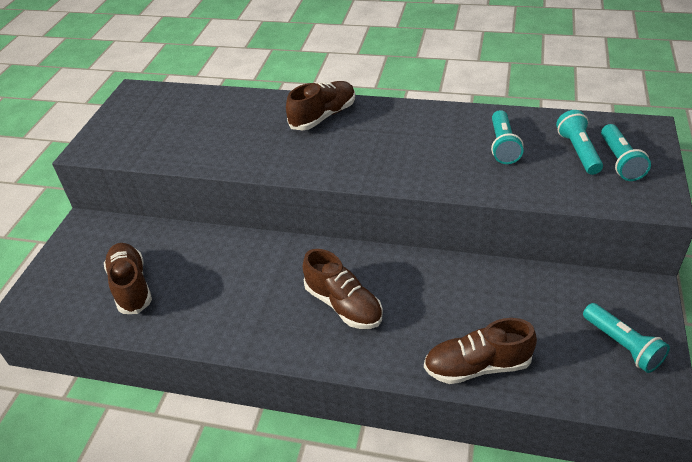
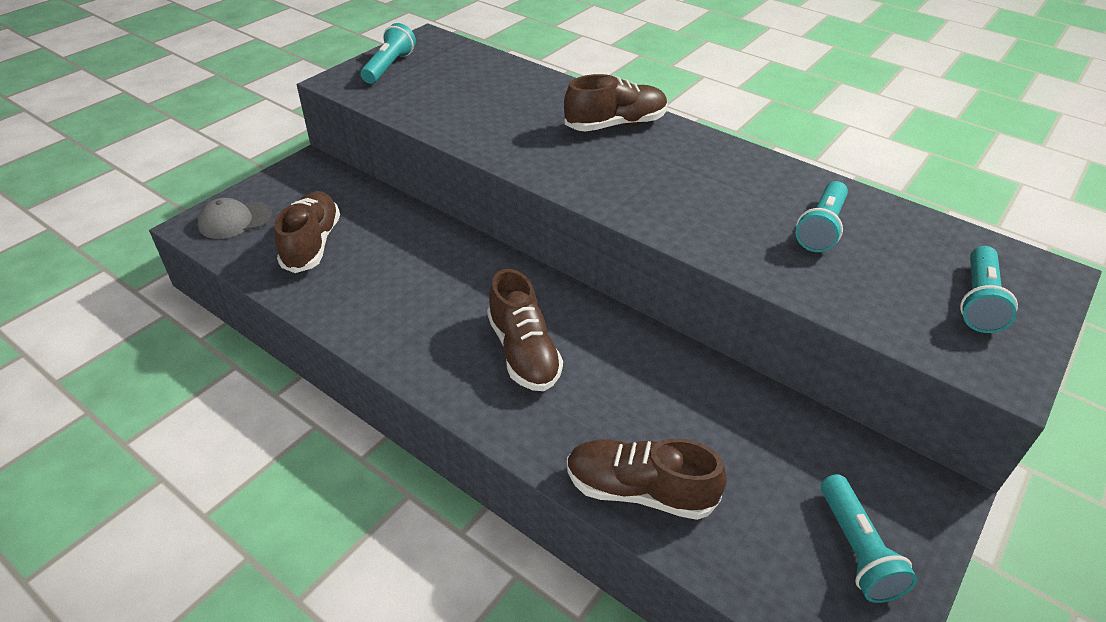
camera: 20 degrees right, 0 degrees up
(53, 291) = (235, 220): none -> grey cap
(578, 151) = (923, 269): turquoise flashlight -> turquoise flashlight (389, 67)

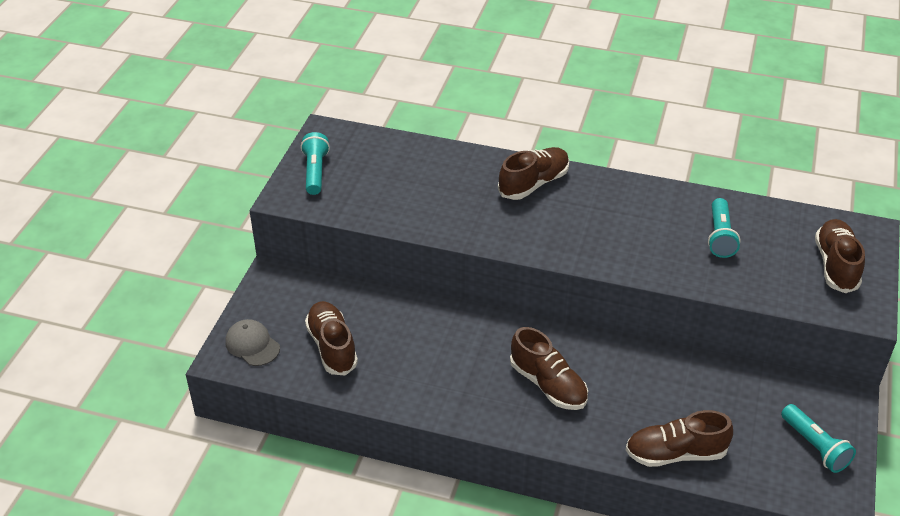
camera: 20 degrees left, 0 degrees up
(235, 220) = (252, 345): grey cap -> grey cap turned 90 degrees clockwise
(978, 301) = (836, 265): turquoise flashlight -> brown shoe

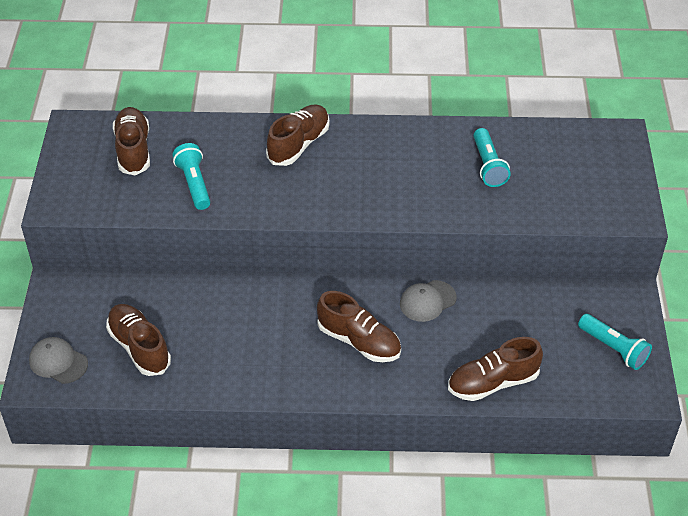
camera: 15 degrees left, 5 degrees up
(315, 172) = (76, 172): turquoise flashlight -> turquoise flashlight (194, 184)
(628, 360) = (427, 301): none -> grey cap
(836, 265) = (599, 174): brown shoe -> brown shoe (133, 150)

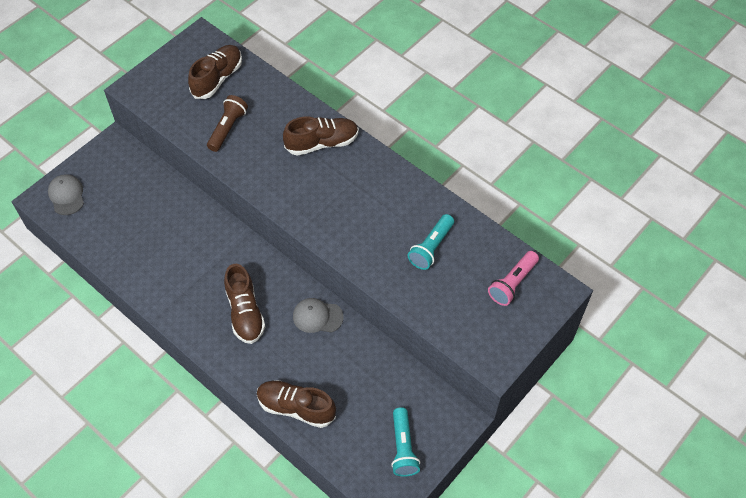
camera: 40 degrees right, 10 degrees up
(139, 347) = (118, 219): brown shoe -> none
(194, 184) = (227, 128): turquoise flashlight -> brown flashlight
(582, 151) = (512, 283): none -> pink flashlight

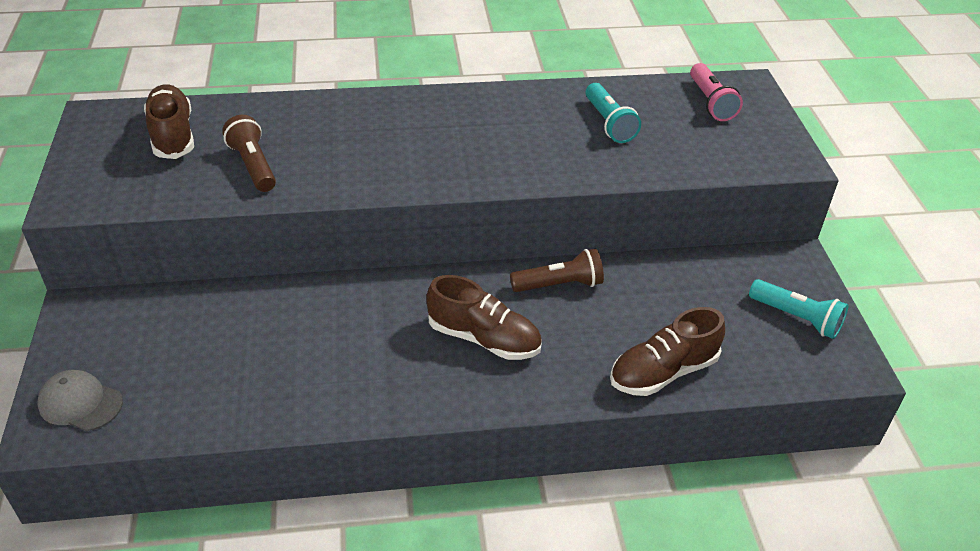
camera: 50 degrees left, 15 degrees down
(317, 316) = (559, 284): grey cap -> brown flashlight
(322, 143) = (379, 117): brown shoe -> none

